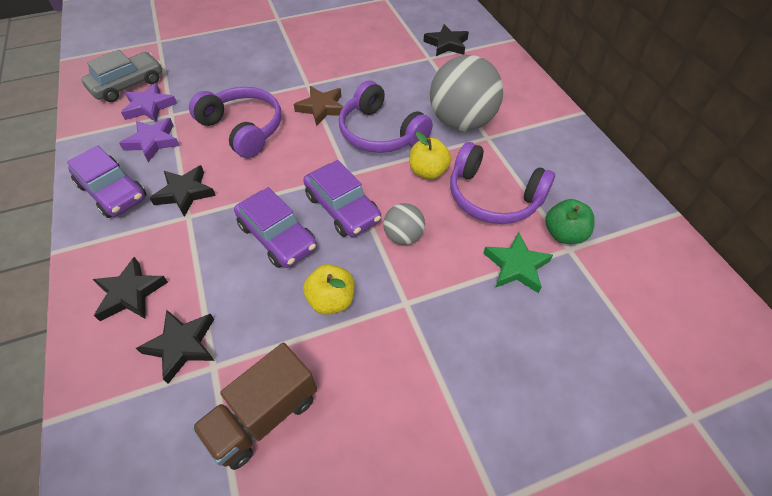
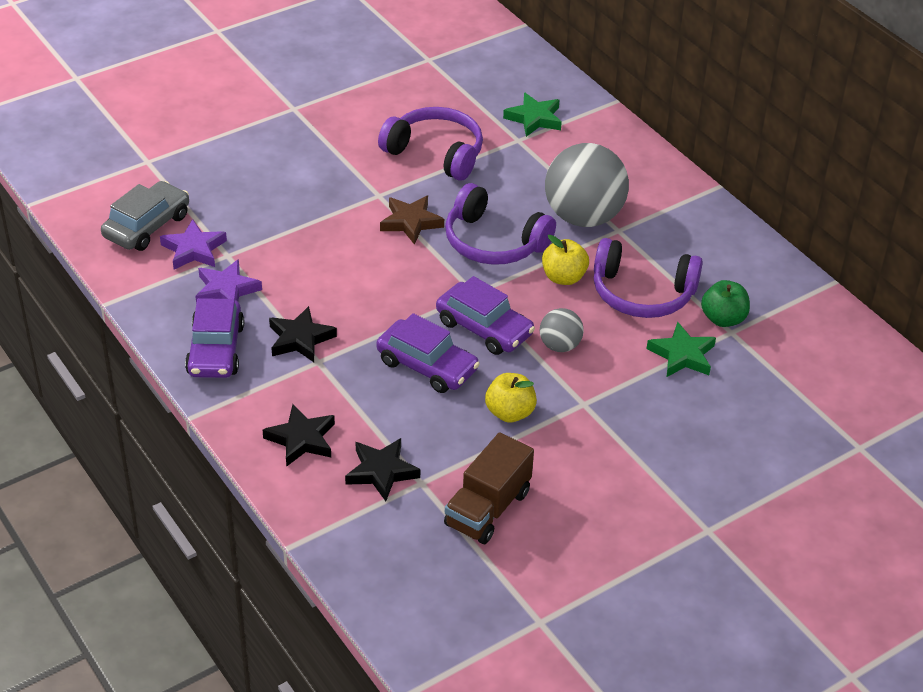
camera: 15 degrees left, 10 degrees down
(113, 192) = (216, 350): purple car -> purple car turned 60 degrees clockwise
(243, 129) = (328, 260): purple headphones -> purple headphones (435, 153)
(446, 44) = (534, 118): black star -> green star

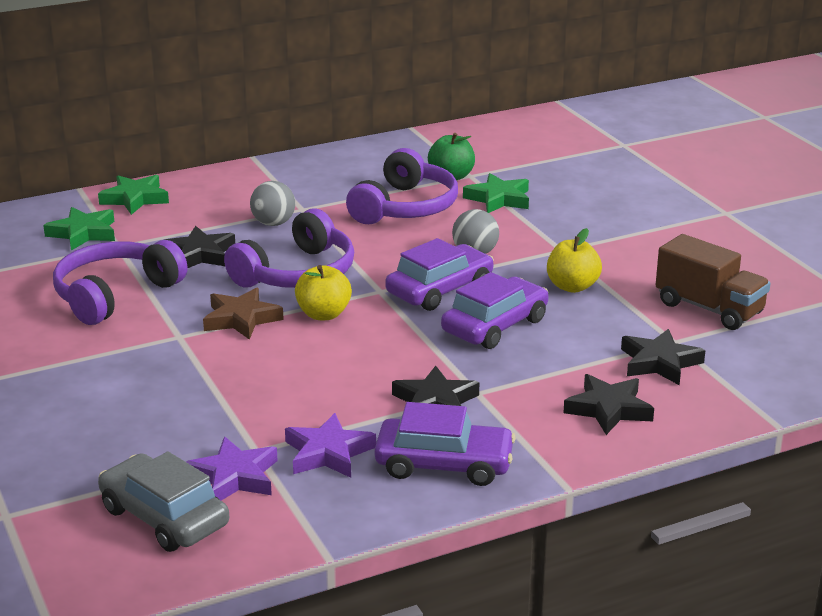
camera: 80 degrees left, 15 degrees down
(514, 185) = (200, 254): none -> black star
(563, 277) = (369, 242): yellow apple -> yellow apple (323, 314)
(583, 217) = (273, 223): grey ball -> grey ball, size x0.49
(606, 133) = (135, 199): none -> green star

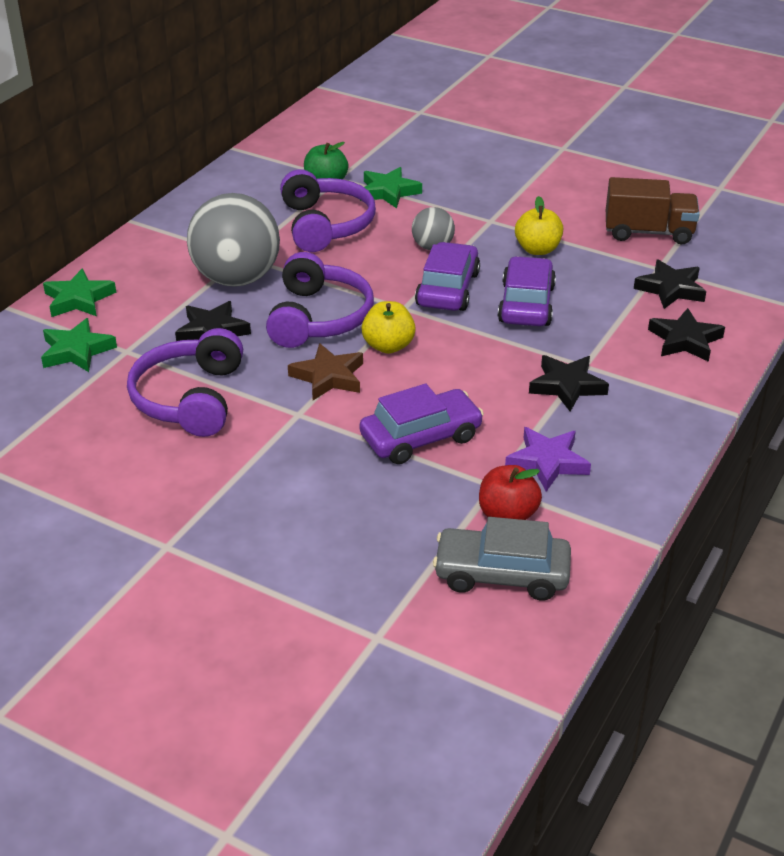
camera: 35 degrees left, 10 degrees up
(234, 477) = (507, 515): purple star -> red apple
(273, 223) = (236, 278): grey ball -> grey ball, size x2.05
(444, 464) = (637, 433): purple car -> purple car (421, 437)

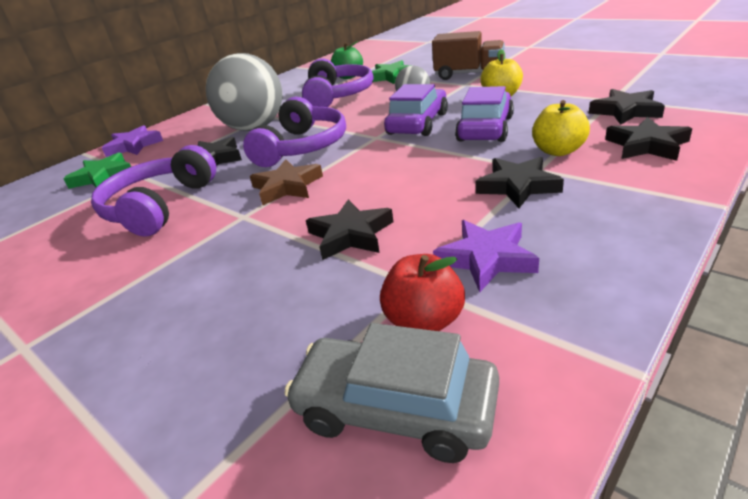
camera: 15 degrees right, 5 degrees down
(78, 299) = (134, 146): green star -> purple star
(388, 346) = (351, 163): yellow apple -> yellow apple (558, 151)
(421, 437) = (350, 235): purple car -> black star
(648, 232) = (600, 80): brown truck -> brown truck (469, 74)

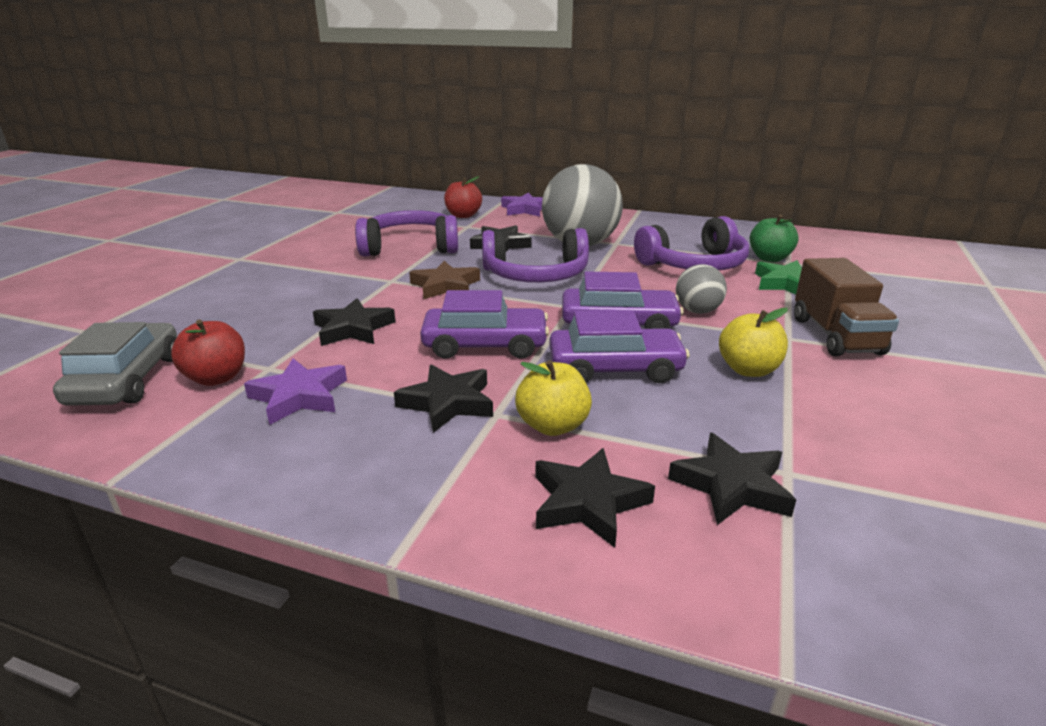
camera: 65 degrees right, 5 degrees down
(103, 176) = (463, 215): green star -> red apple
(425, 170) = (485, 345): none -> purple car

